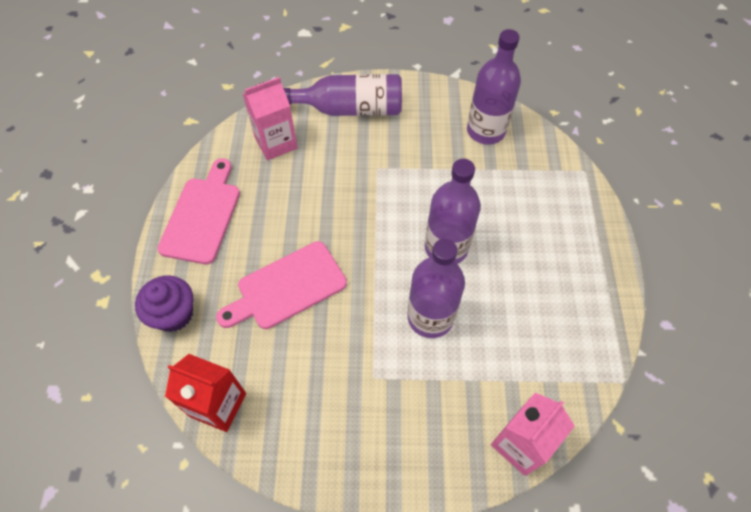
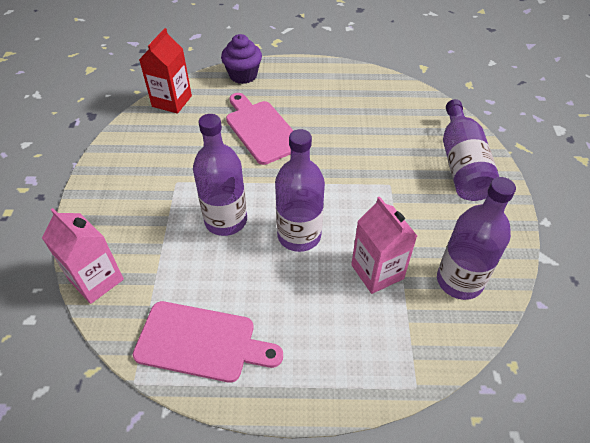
camera: 90 degrees right, 10 degrees down
(202, 216) = (327, 80): pink cutting board -> pink cutting board (201, 342)
(276, 143) = (408, 116): pink carton -> pink carton (377, 271)

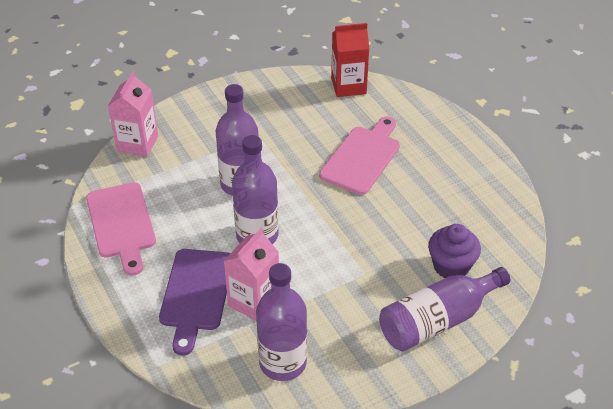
camera: 60 degrees right, 5 degrees down
(243, 75) = (425, 112): purple cupcake -> purple cupcake (451, 266)
(341, 314) = (196, 294): none -> purple cutting board

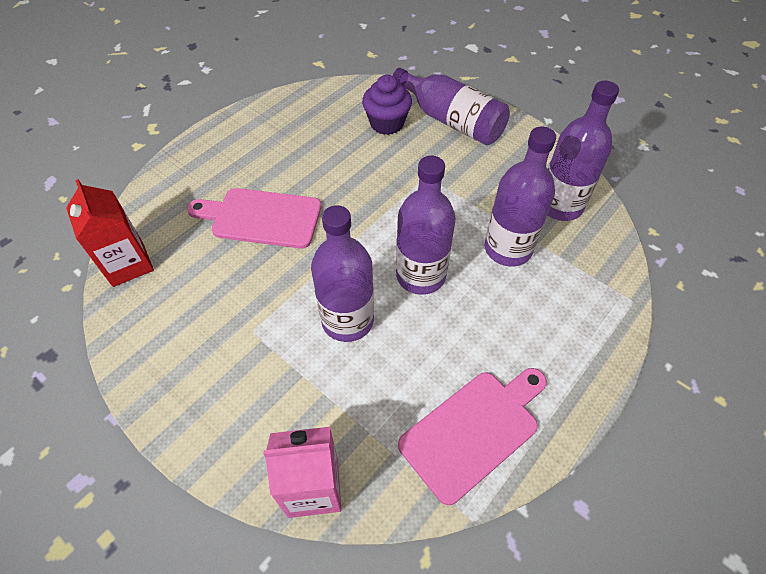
camera: 110 degrees left, 10 degrees up
(196, 294) = (529, 301): purple cutting board -> none
(254, 301) = (508, 249): pink carton -> purple bottle

